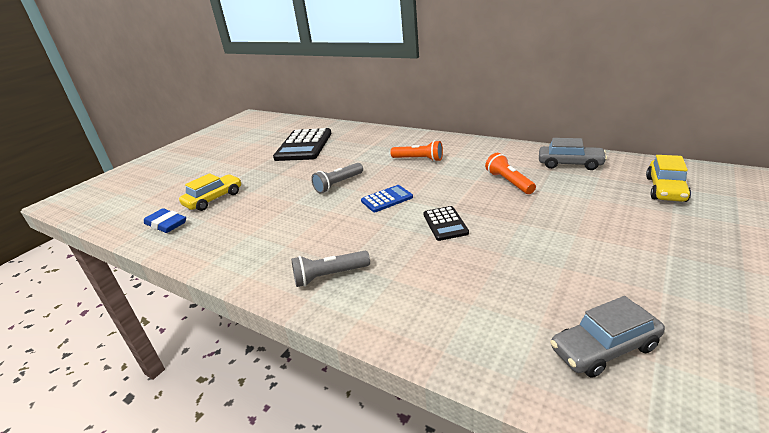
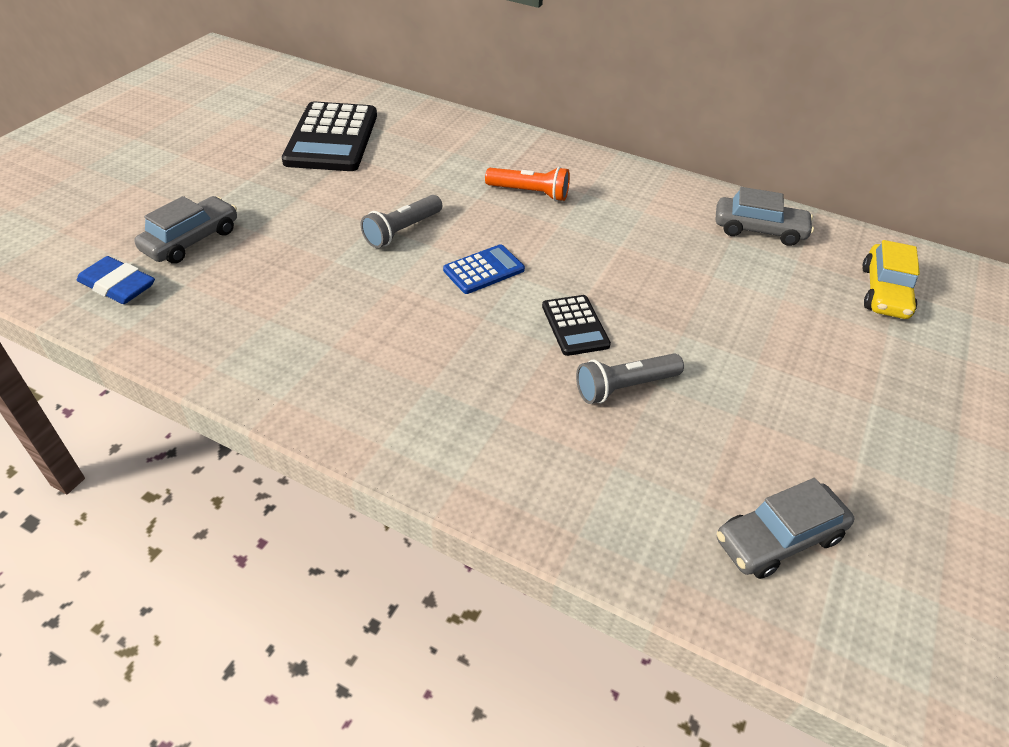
camera: 10 degrees left, 15 degrees up
(214, 199) = (191, 240): yellow car -> grey car
(329, 276) = (408, 406): grey flashlight -> grey flashlight (624, 387)
(509, 182) = (669, 256): orange flashlight -> none

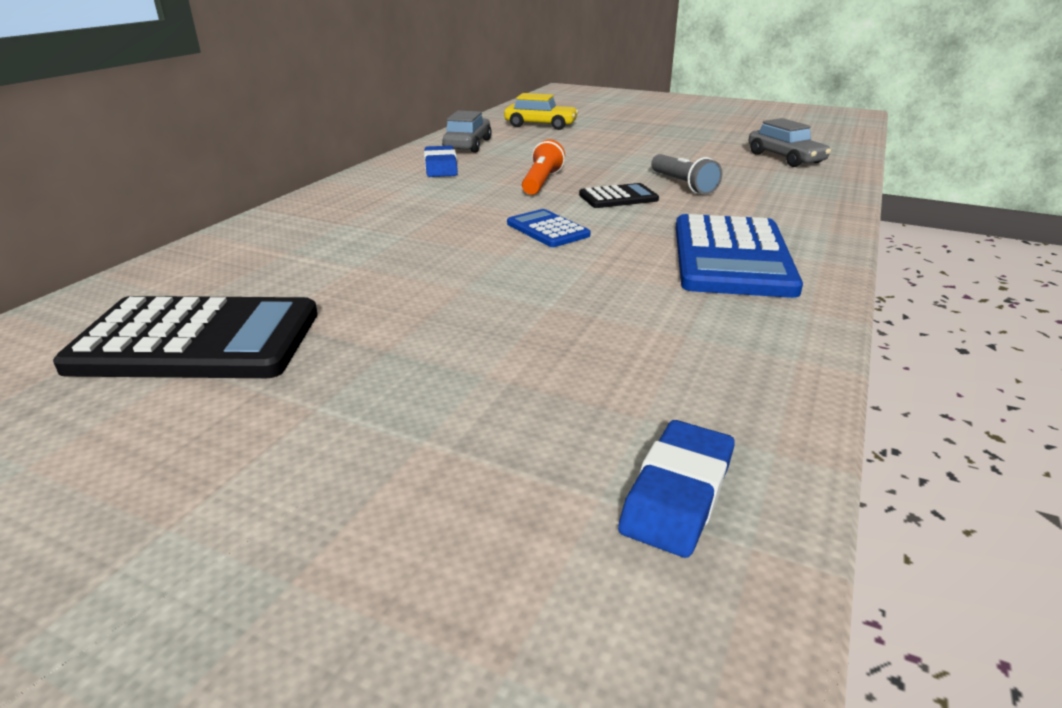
camera: 90 degrees left, 15 degrees down
(191, 240) = (521, 435): grey car -> none
(401, 377) = (731, 257): none -> blue calculator
(402, 231) = (478, 271): grey flashlight -> none
(530, 193) = (399, 213): orange flashlight -> orange flashlight (541, 182)
(668, 212) = (441, 167): none -> blue eraser

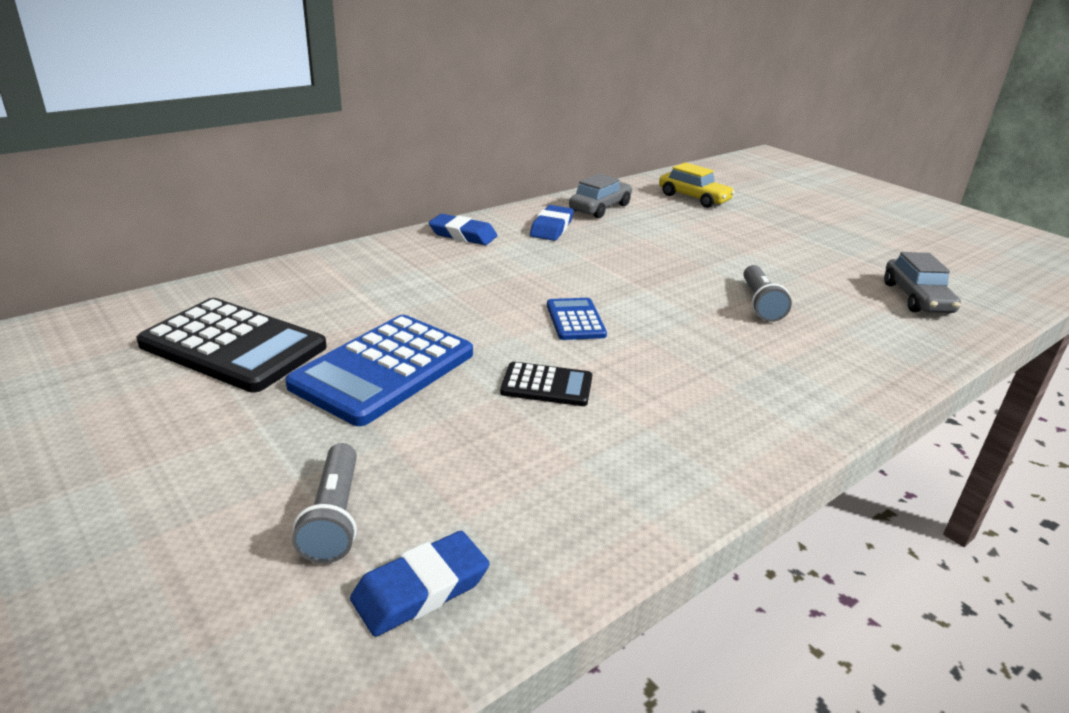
camera: 25 degrees right, 0 degrees up
(358, 188) = (463, 235): none -> blue eraser
(509, 463) = (334, 517): none -> grey flashlight
(541, 182) = (624, 266): orange flashlight -> none
(618, 197) = (678, 302): black calculator -> black calculator (546, 385)
(731, 257) = (713, 398): blue calculator -> blue calculator (384, 370)

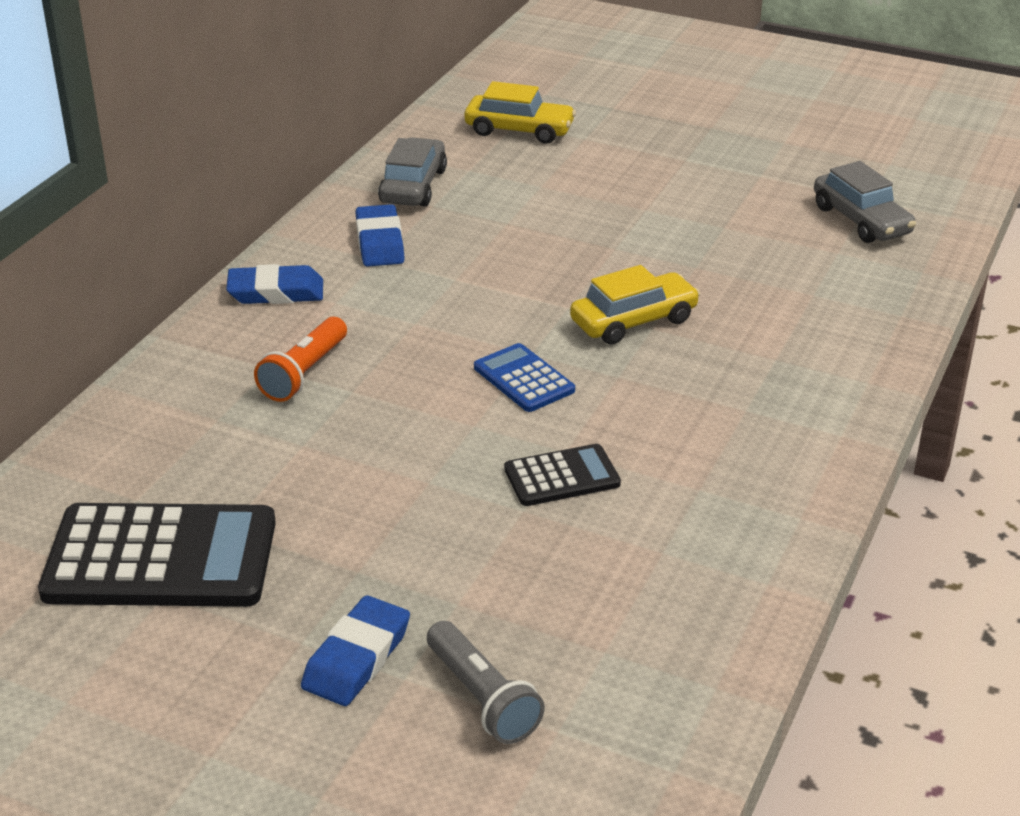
camera: 25 degrees left, 5 degrees up
(384, 370) = (370, 523): blue calculator -> none
(421, 589) = (623, 727): blue eraser -> blue eraser (357, 658)
(435, 277) = (304, 373): none -> orange flashlight
(686, 310) = (634, 321): none -> yellow car
(760, 304) = (706, 285): grey flashlight -> none

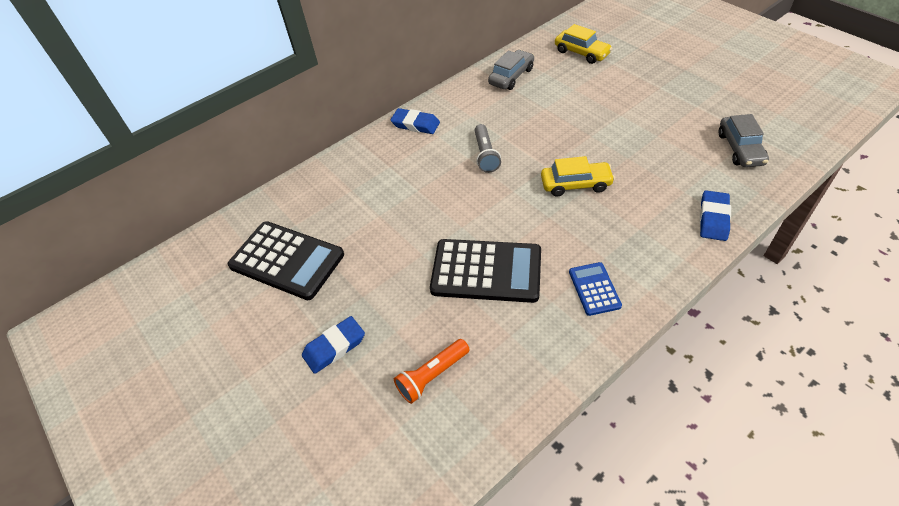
camera: 30 degrees right, 15 degrees up
(304, 373) = (402, 174): orange flashlight -> orange flashlight (432, 376)
(380, 242) = (477, 106): blue eraser -> blue eraser (713, 218)
(482, 698) = (375, 393): grey flashlight -> grey flashlight (485, 155)
(524, 379) = (500, 205): blue calculator -> blue calculator (594, 289)
(562, 477) = (486, 271): black calculator -> black calculator, size x1.95

